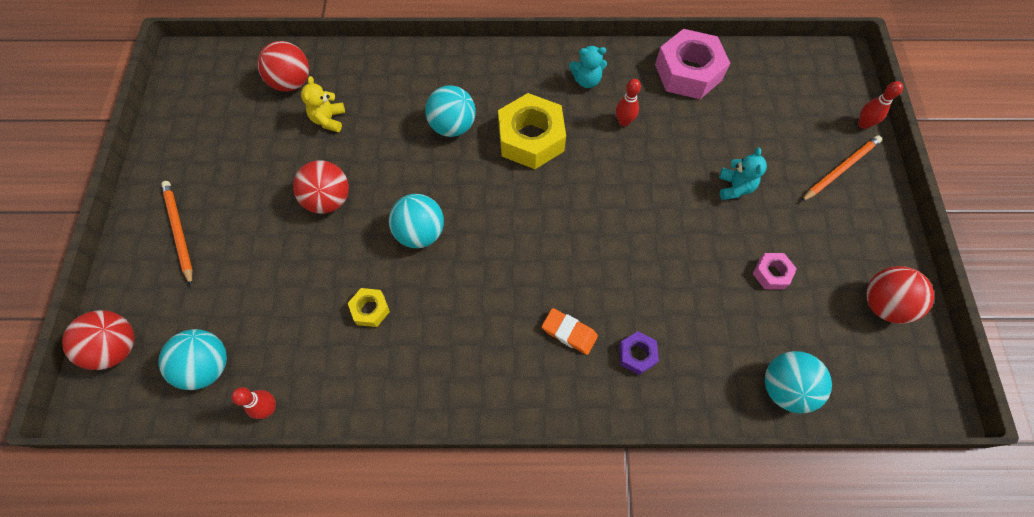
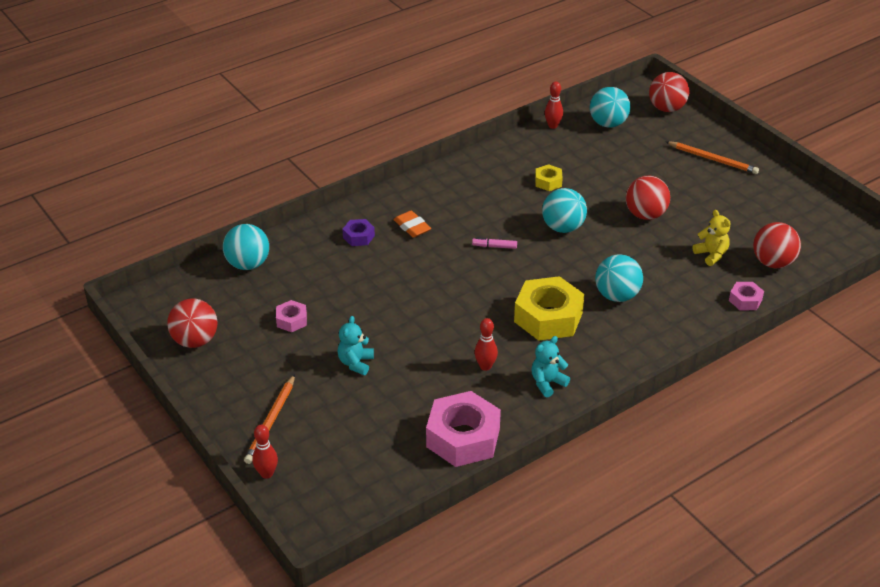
camera: 145 degrees right, 25 degrees down
(358, 62) = (745, 300): none -> pink nut
(507, 249) = (494, 246): none -> pink marker
(569, 332) = (412, 227): orange eraser -> orange eraser turned 60 degrees clockwise
(734, 187) = (356, 363): turquoise teddy bear -> turquoise teddy bear turned 45 degrees clockwise

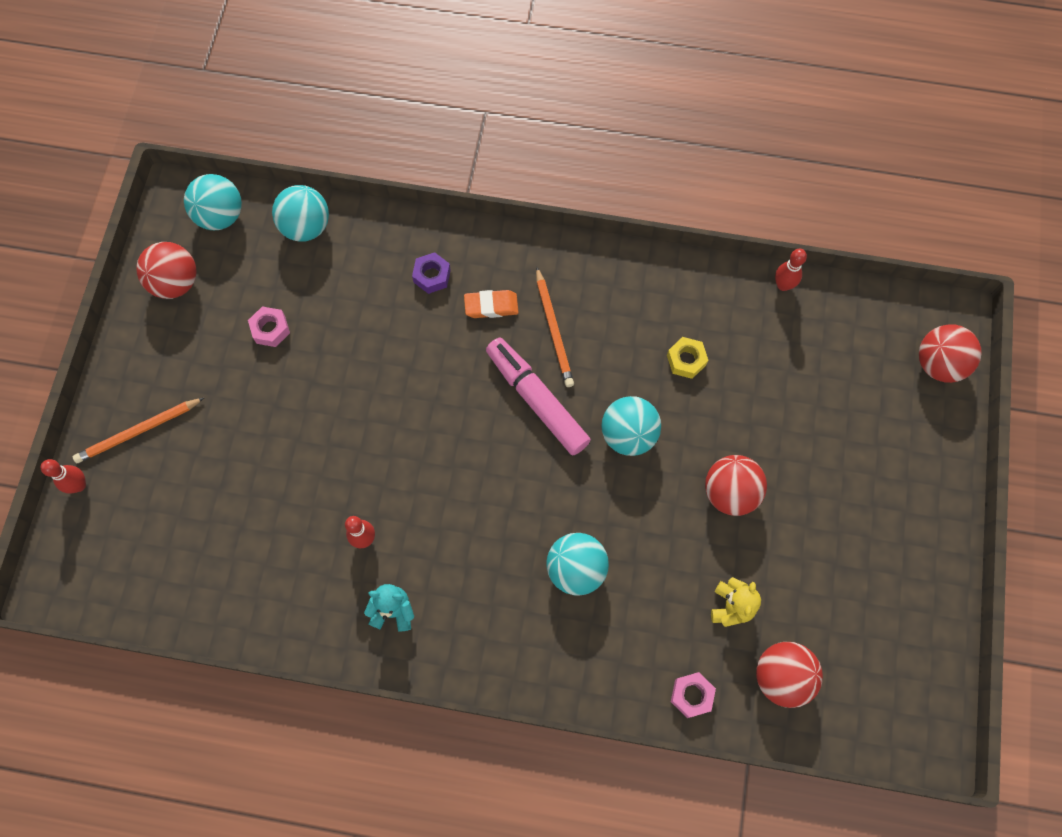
camera: 45 degrees right, 30 degrees up
(356, 363) = (267, 430): turquoise teddy bear -> none
(412, 227) = (491, 306): orange eraser -> orange eraser turned 75 degrees clockwise
(463, 438) = (258, 600): pink nut -> none
(494, 246) = (537, 400): pink marker -> pink marker, size x2.46
(548, 317) = (483, 534): yellow nut -> none
(608, 124) = (845, 332): turquoise ball -> turquoise ball (220, 216)
(713, 159) = (897, 481): orange pencil -> orange pencil (554, 330)

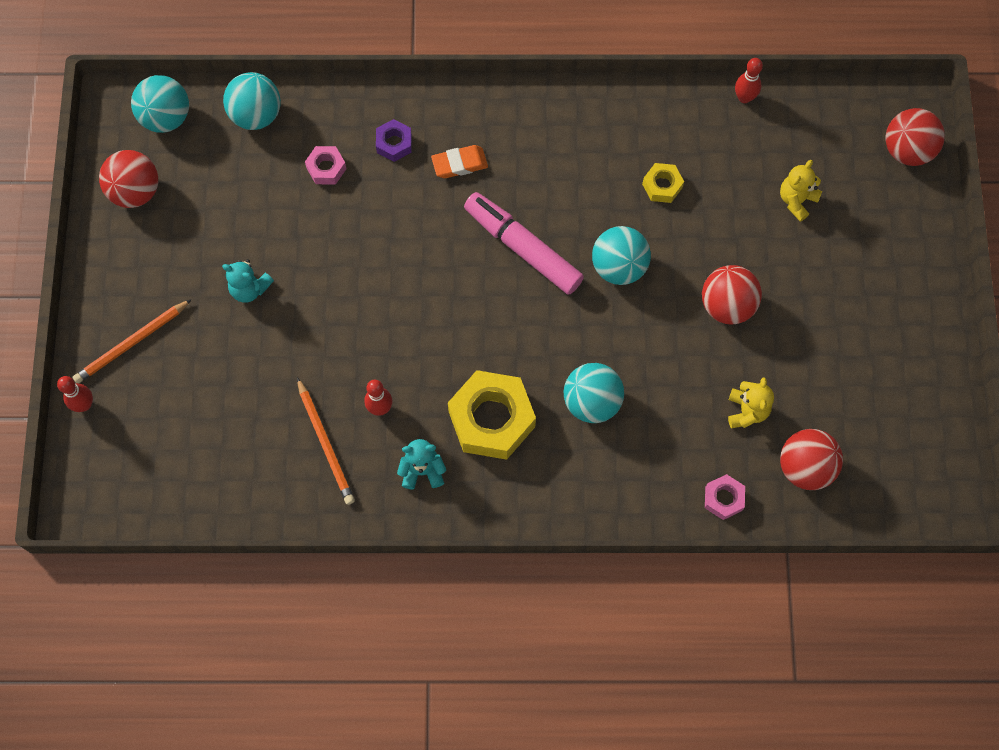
camera: 10 degrees left, 0 degrees up
(263, 396) = (249, 288): none -> turquoise teddy bear
(270, 329) = (242, 222): pink nut -> pink nut (326, 168)
(472, 570) = (491, 419): none -> yellow nut
(554, 330) = (526, 177): orange pencil -> orange pencil (326, 443)
(818, 397) = (796, 200): none -> yellow teddy bear

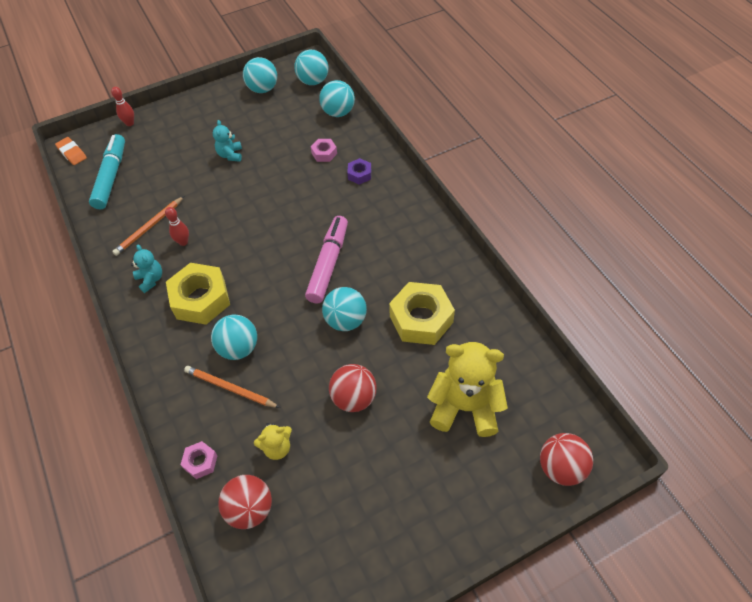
camera: 65 degrees right, 15 degrees down
(131, 343) = (173, 125): orange pencil -> orange pencil (230, 388)
(135, 191) = (263, 89): red ball -> turquoise ball
(188, 465) = (111, 177): none -> turquoise marker
(459, 164) = (366, 209): orange eraser -> orange eraser (72, 153)
(662, 186) = (421, 319): yellow nut -> yellow nut, size x2.07
(744, 97) = (523, 338): red bowling pin -> none
(796, 200) = (465, 407): yellow teddy bear -> yellow teddy bear, size x2.01

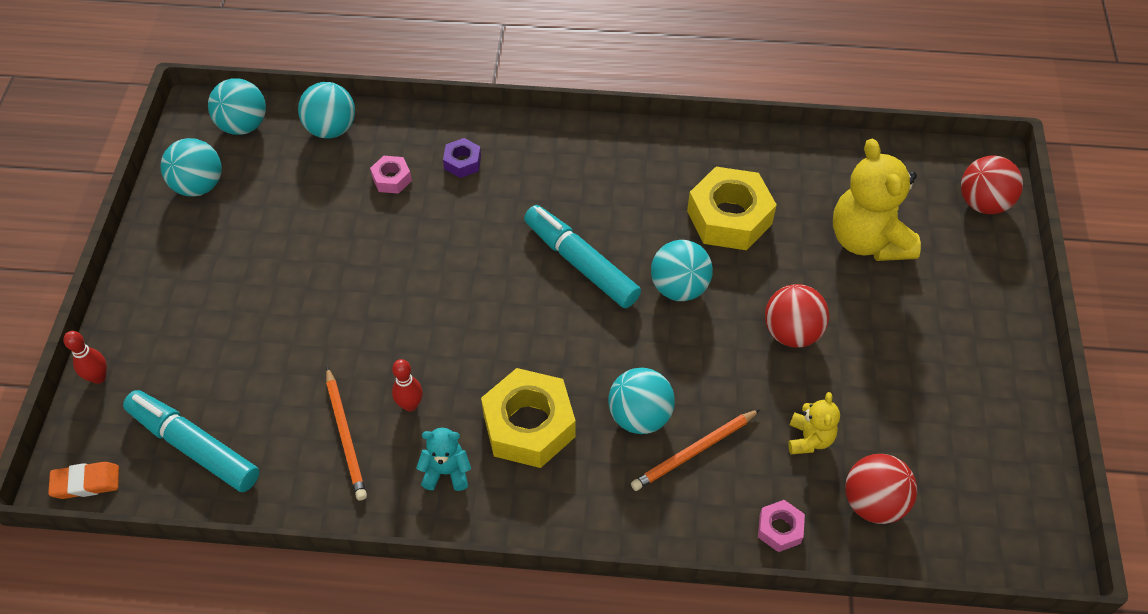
camera: 60 degrees left, 0 degrees up
(230, 155) = (294, 280): turquoise teddy bear -> none
(328, 264) = (581, 263): pink marker -> turquoise marker
(465, 407) = (868, 240): yellow teddy bear -> yellow teddy bear turned 60 degrees counterclockwise

